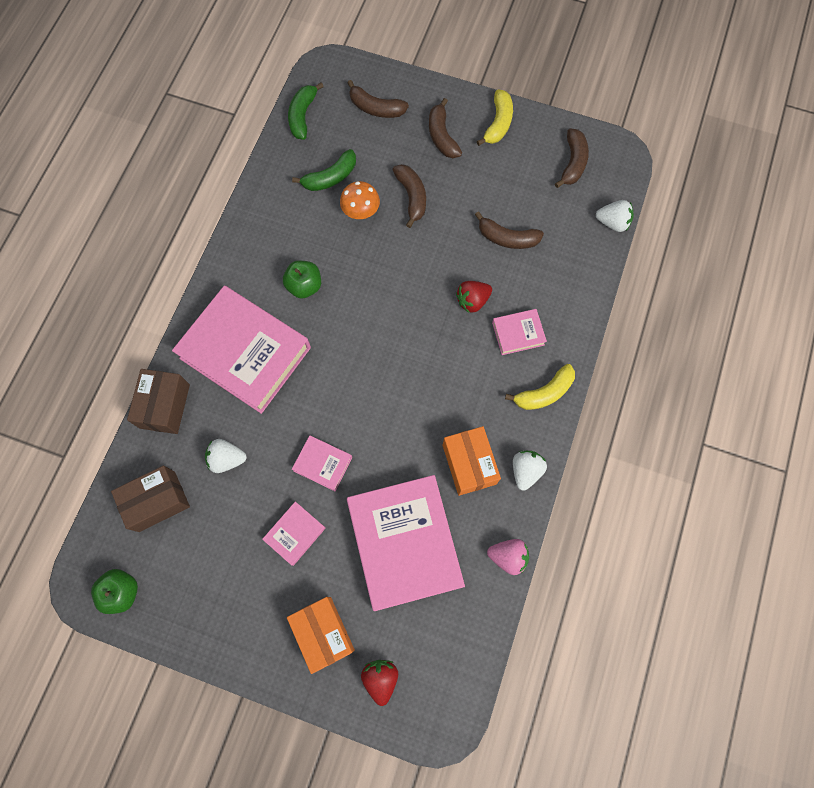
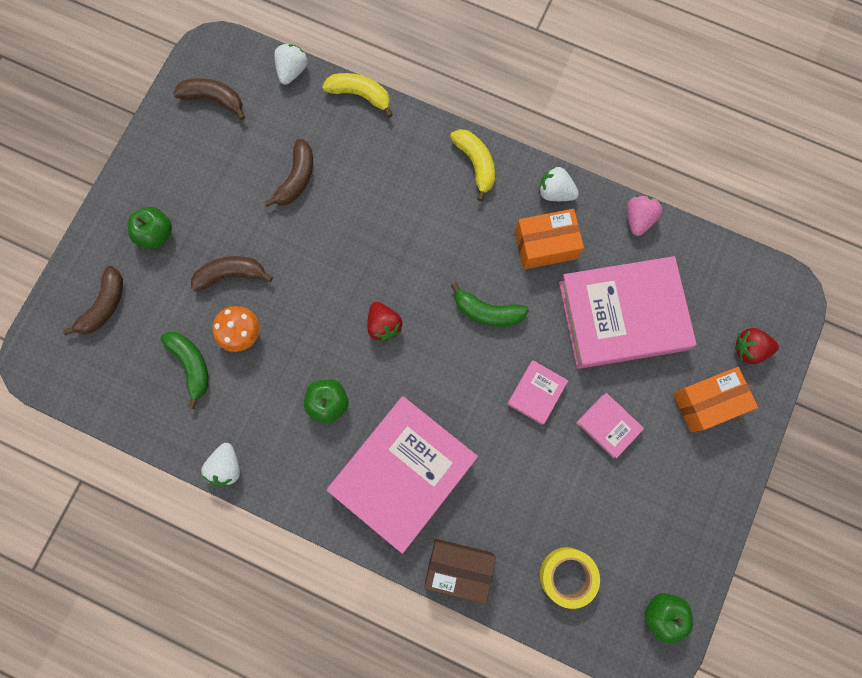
camera: 85 degrees left, 5 degrees up
(157, 501) = (567, 575): brown box -> yellow tape
(227, 459) = (524, 497): white strawberry -> white strawberry (226, 467)
(302, 116) = (100, 394): green banana -> green banana (488, 312)
(442, 136) = (156, 234): brown banana -> green apple
(472, 301) = (367, 222): red strawberry -> red strawberry (384, 325)
(498, 123) = (149, 171): yellow banana -> yellow banana (360, 95)
(518, 333) = (409, 181): pink book -> none

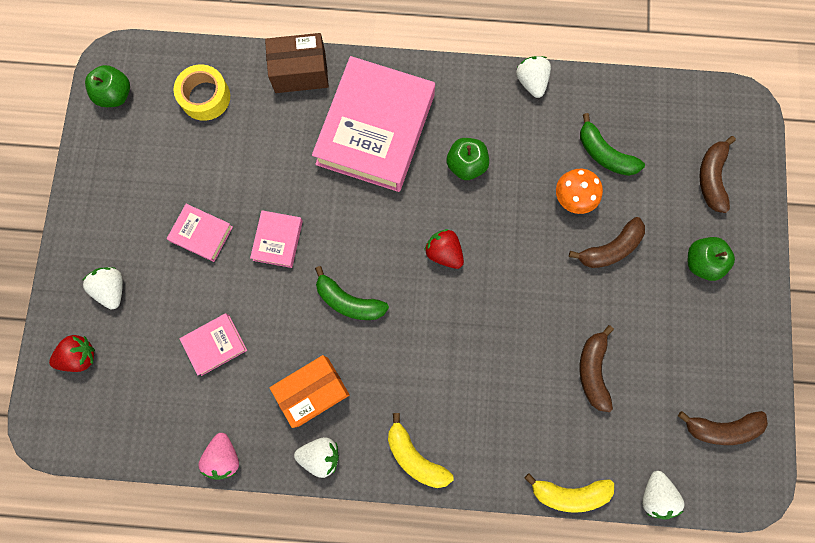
camera: 160 degrees right, 0 degrees up
(488, 312) = (349, 301): green banana -> green banana turned 150 degrees counterclockwise
(622, 316) = (215, 344): pink book -> pink book, size x0.44
(707, 402) = (112, 289): orange box -> white strawberry

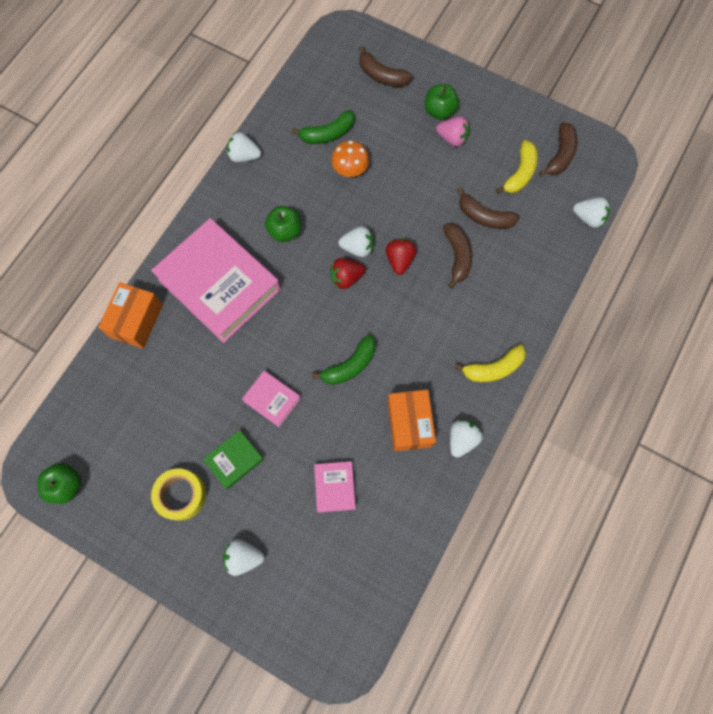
camera: 65 degrees left, 5 degrees down
(80, 356) = (289, 609): red strawberry -> red strawberry (399, 260)
(201, 234) = (234, 460): pink book -> green book
(205, 97) = (113, 407): yellow tape -> yellow tape (181, 495)
(224, 457) = (430, 517): pink strawberry -> pink strawberry (452, 138)
(300, 72) = (136, 321): brown box -> orange box
(485, 248) = (357, 248): none -> white strawberry
(569, 493) = (564, 273): yellow banana -> yellow banana (520, 173)
(610, 248) = (400, 163): brown banana -> brown banana (457, 256)

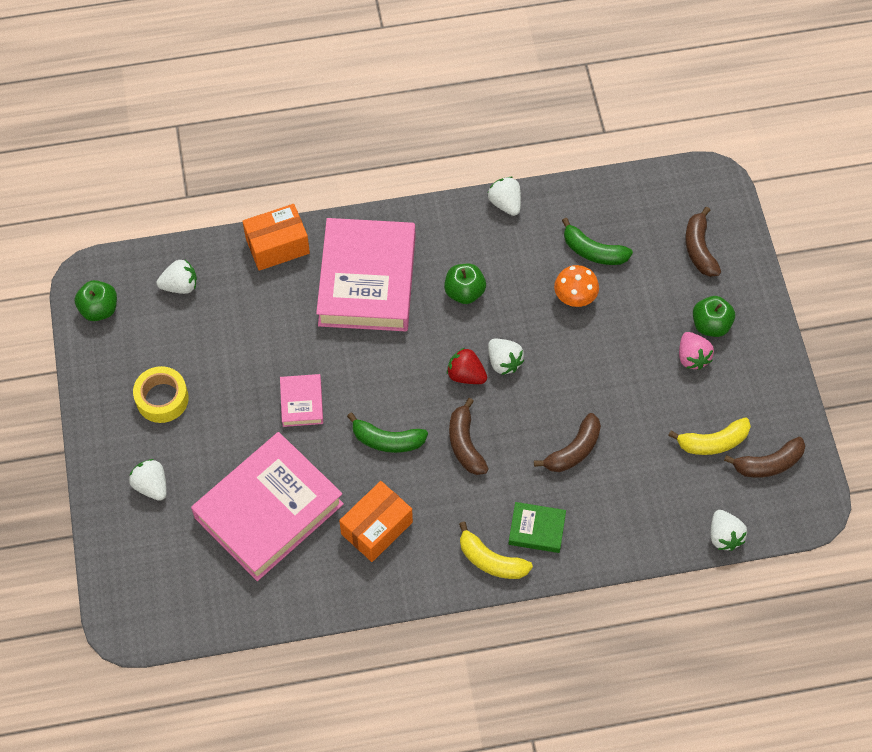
camera: 50 degrees right, 10 degrees down
(234, 460) = (225, 415): green book -> green book (536, 529)
(334, 487) = (268, 510): pink book -> pink book, size x2.28
(399, 260) = (524, 405): red strawberry -> none
(462, 439) = (400, 582): white strawberry -> white strawberry (180, 285)
(484, 216) = (636, 444): brown banana -> brown banana (465, 444)

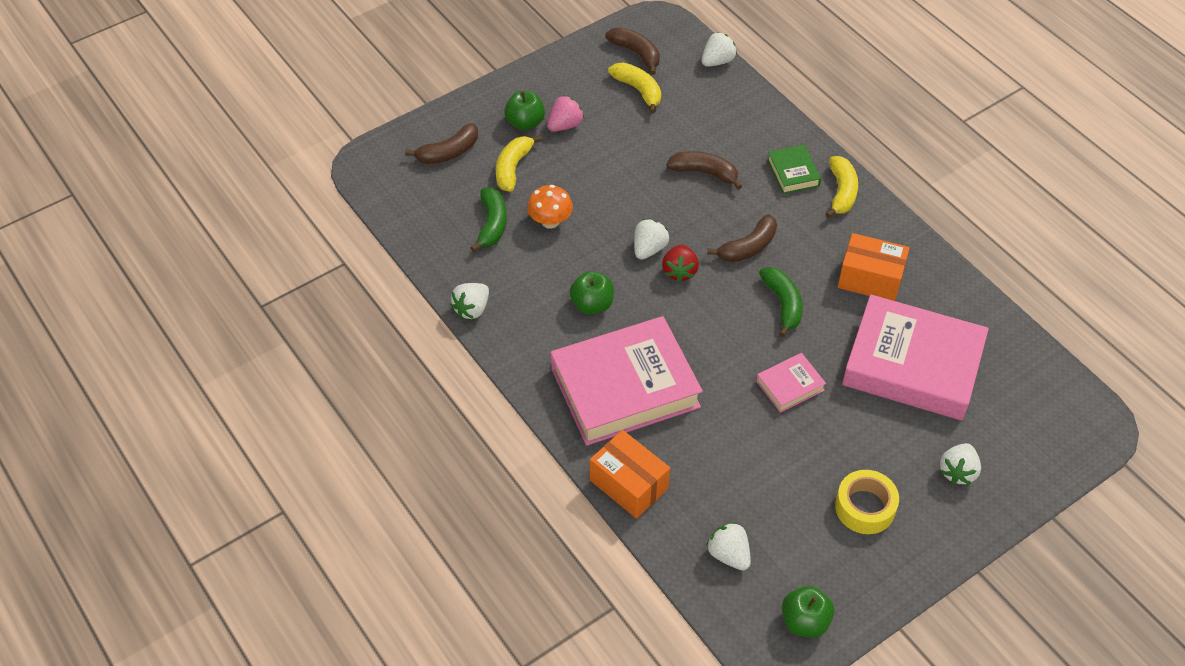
camera: 115 degrees left, 10 degrees down
(655, 293) = (513, 168): none -> yellow banana

